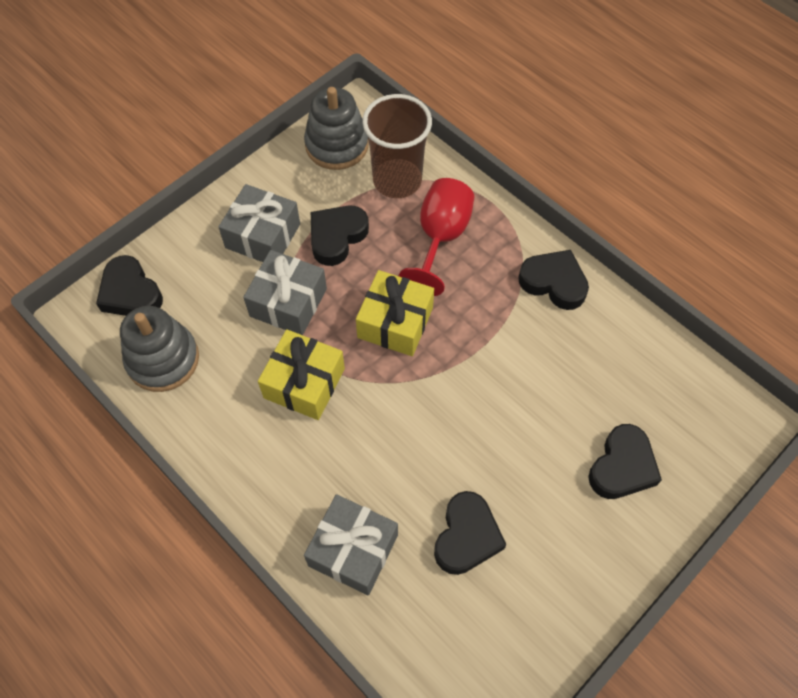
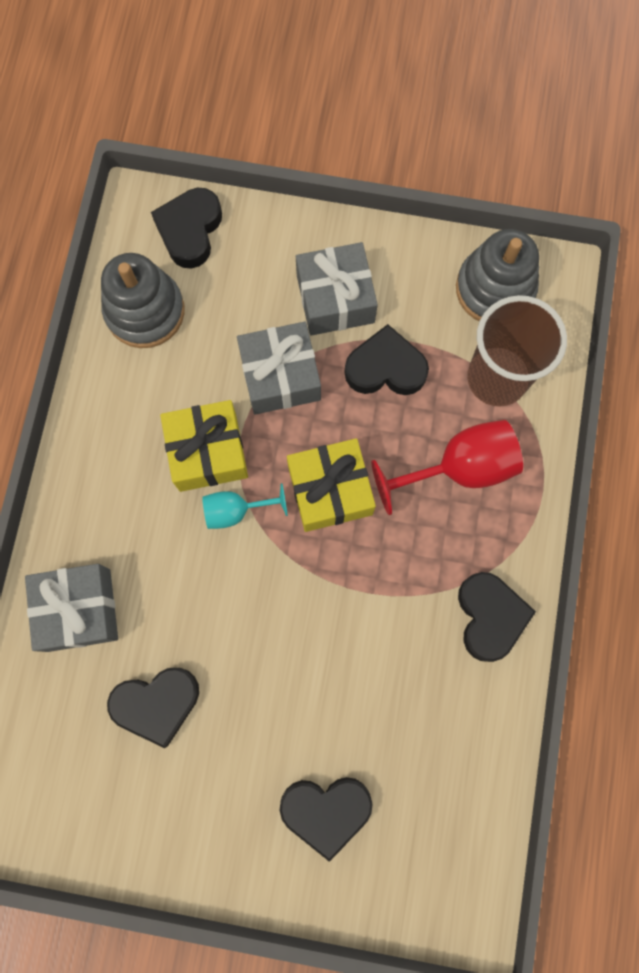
camera: 55 degrees right, 15 degrees up
(362, 391) = (236, 510): none -> turquoise goblet

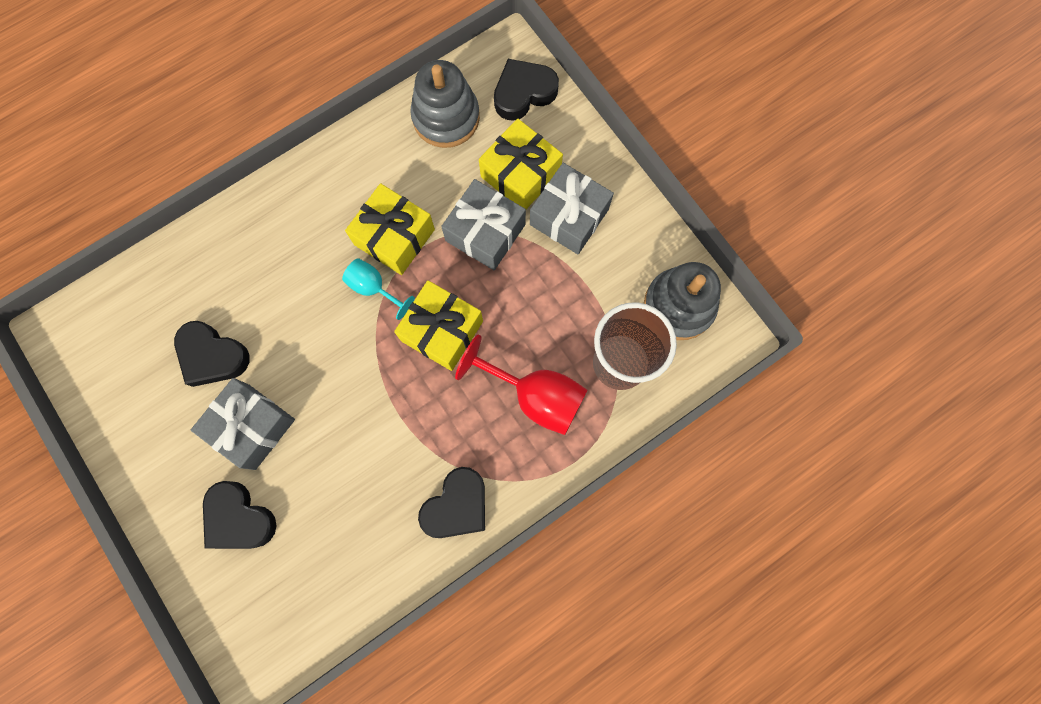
camera: 45 degrees right, 0 degrees up
(79, 610) = (227, 258): grey gift -> grey gift (252, 426)
(259, 301) = (520, 174): none -> yellow gift
(385, 368) = (555, 289): black heart -> none

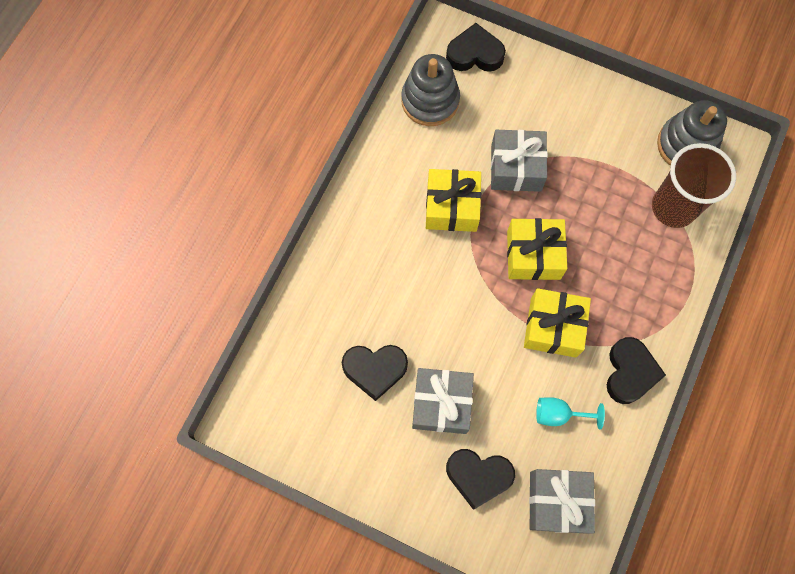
camera: 30 degrees left, 5 degrees down
(374, 288) = (462, 252): turquoise goblet -> turquoise goblet (558, 414)
(520, 174) = (512, 113): yellow gift -> yellow gift (553, 327)
(523, 93) = (475, 54): black heart -> black heart turned 60 degrees clockwise
(535, 396) = (631, 263): red goblet -> none
(569, 217) = (568, 124): grey gift -> grey gift (557, 502)

